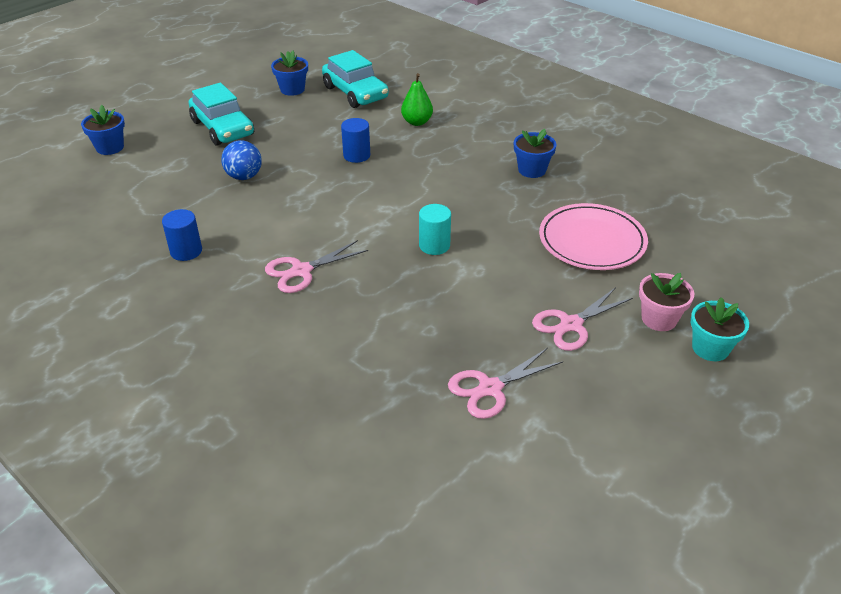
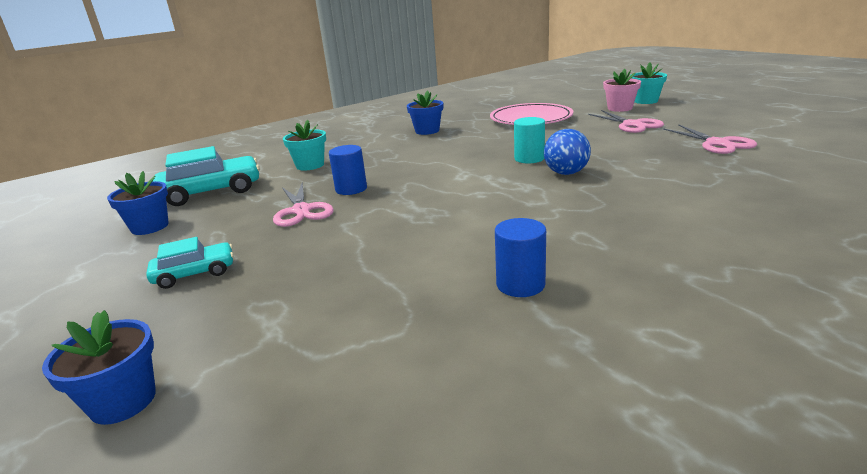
camera: 75 degrees left, 15 degrees down
(223, 128) = (195, 273): turquoise car -> turquoise car, size x0.58
(244, 177) = (348, 250): blue ball -> blue ball (566, 173)
(301, 271) = (568, 210): pink scissors -> pink scissors (301, 211)
(417, 122) = (310, 165): green pear -> turquoise flower pot

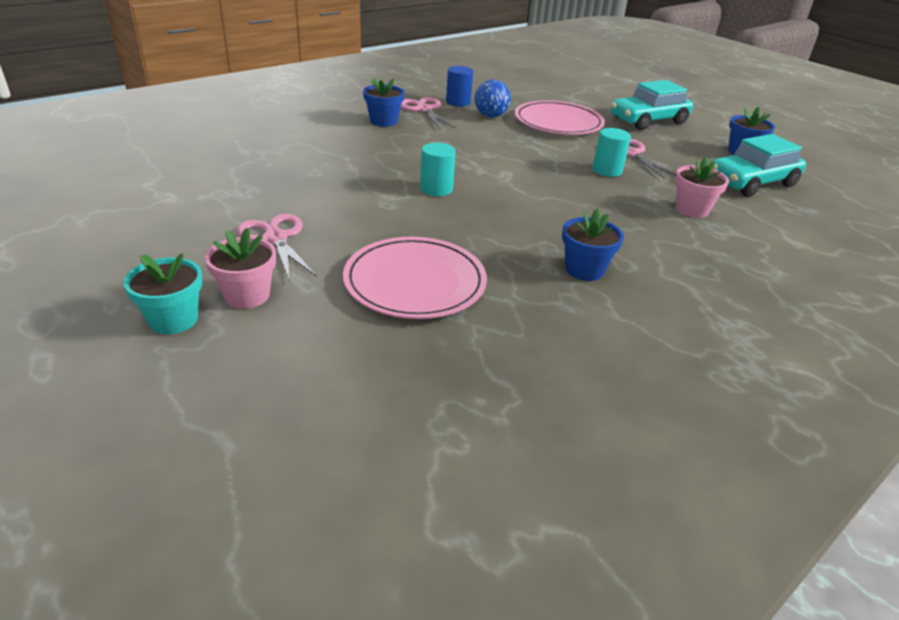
camera: 170 degrees right, 10 degrees up
(123, 401) = (606, 86): blue flower pot -> blue flower pot (383, 121)
(195, 273) = (648, 120): turquoise car -> turquoise car, size x1.73
(310, 165) = (691, 210): turquoise flower pot -> pink flower pot
(351, 189) = (607, 170): blue cylinder -> turquoise cylinder
(355, 252) = (558, 122): none -> pink plate
(566, 173) = (406, 166): blue ball -> blue ball (490, 116)
(717, 143) = (224, 186): pink scissors -> pink scissors (424, 109)

